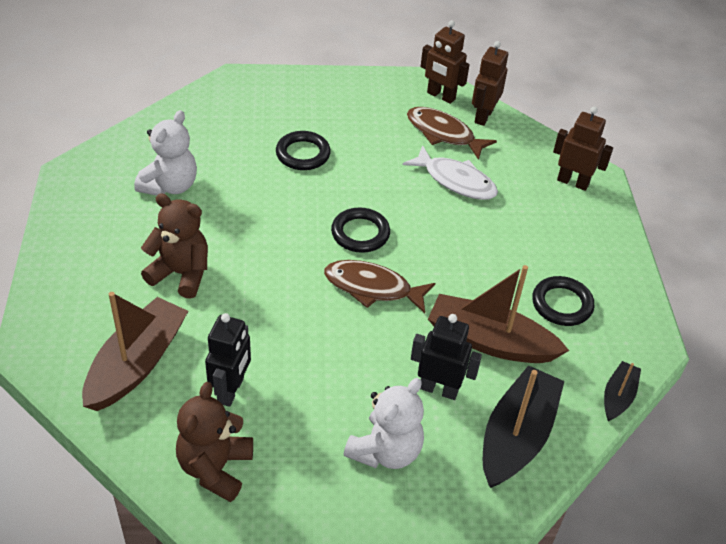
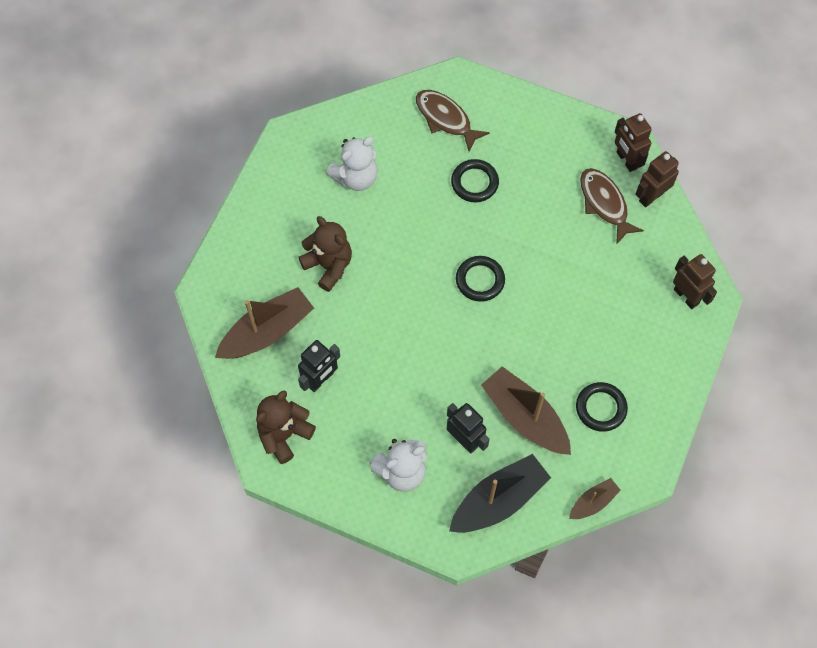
camera: 30 degrees right, 20 degrees up
(372, 288) = (463, 334): brown fish -> brown fish (446, 119)
(455, 181) = (586, 257): white fish -> none
(618, 396) = (593, 502): black boat -> brown boat

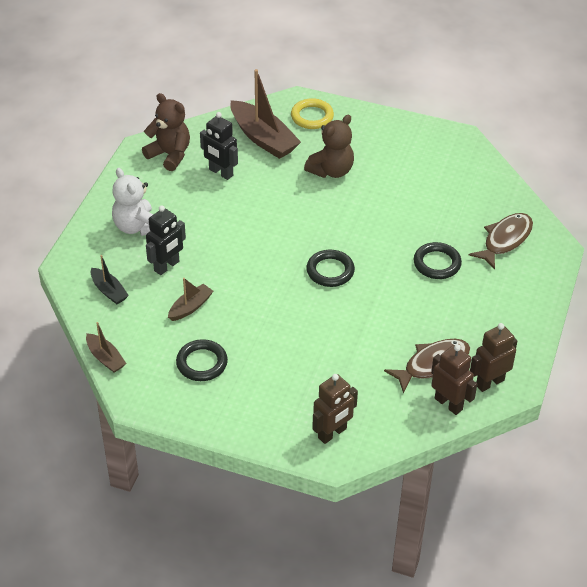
camera: 85 degrees right, 20 degrees down
(235, 278) = (312, 117): none -> yellow ring
(355, 177) = (425, 182): white teddy bear -> none
(498, 500) = (109, 291): black boat -> black boat, size x0.52
(525, 417) = (190, 307): brown boat -> brown boat, size x0.52

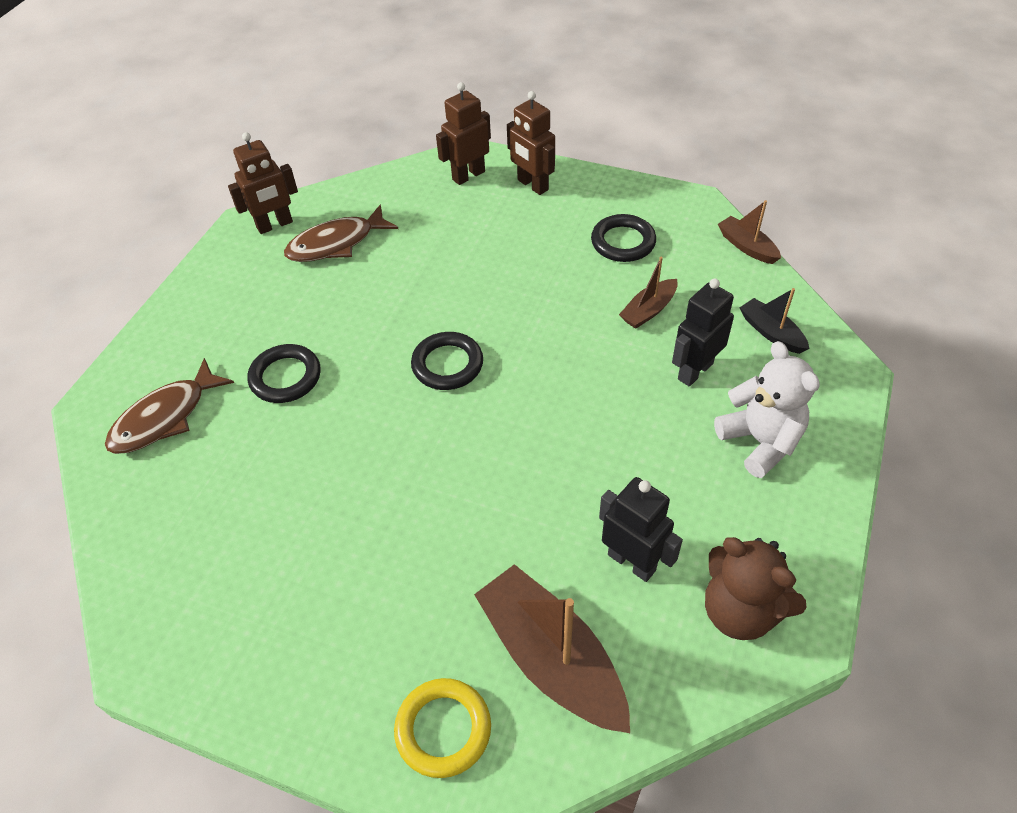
camera: 175 degrees left, 5 degrees up
(331, 171) = (420, 566): brown teddy bear -> none
(448, 404) = (331, 204): brown robot -> brown robot (532, 185)

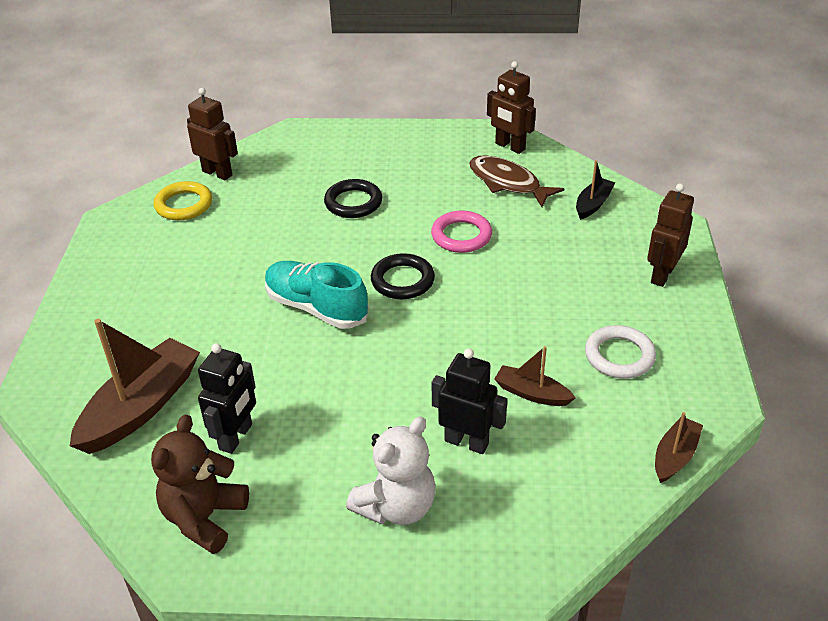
camera: 70 degrees right, 10 degrees down
(165, 417) = (295, 163): brown fish -> none
(401, 300) = (461, 236): none -> pink ring
(443, 729) = (79, 364): yellow ring -> yellow ring (184, 205)
(455, 449) = (316, 308): none -> turquoise shoe
(468, 175) = (646, 231): brown robot -> brown robot (217, 173)
(623, 242) = (619, 356): black ring -> white ring
(771, 332) = (550, 496): black boat -> black boat (593, 204)

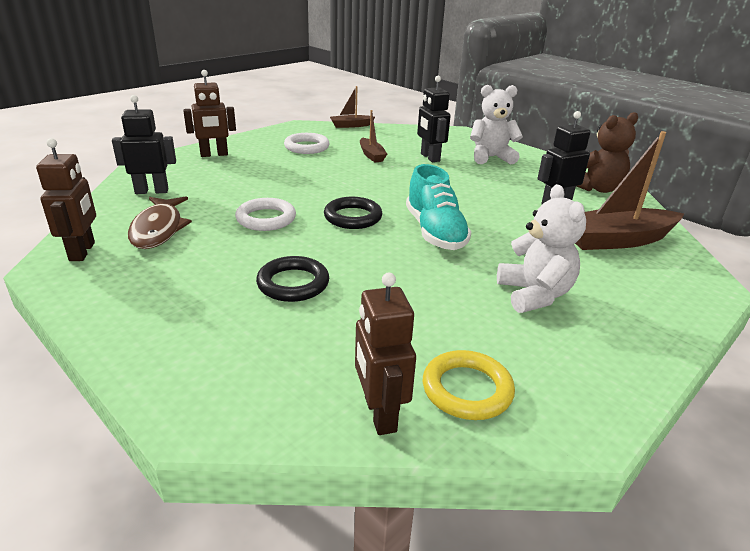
camera: 140 degrees left, 10 degrees down
(184, 289) = (534, 294): none -> white teddy bear
(461, 236) = (266, 219): pink ring -> white ring
(593, 204) = (152, 191): black boat -> black robot

